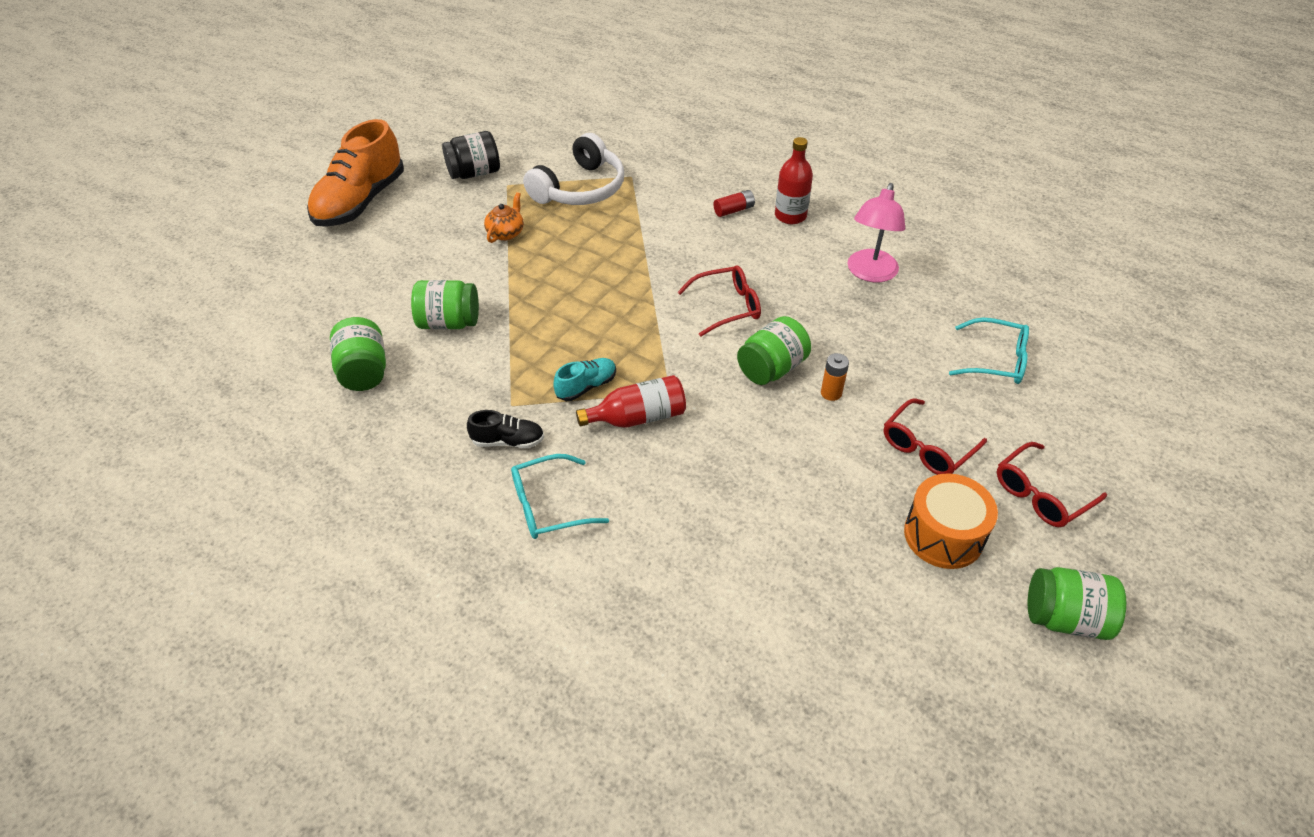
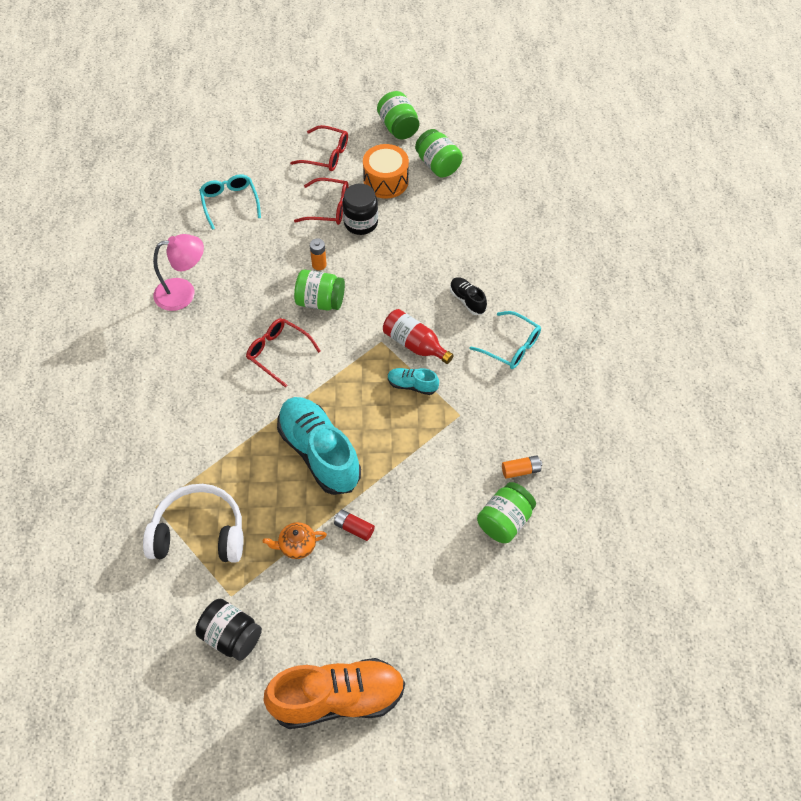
camera: 125 degrees left, 10 degrees up
(396, 416) = (521, 470): none -> orange battery
(449, 322) = (421, 506): green jar -> green jar (438, 165)
(508, 441) = (487, 396): black shoe -> black shoe (467, 300)
(579, 284) = (319, 453): none -> turquoise shoe
(734, 210) = (158, 407): red battery -> red battery (354, 528)
(790, 216) = (142, 368): red bottle -> none
(876, 466) = (361, 223): none -> black jar

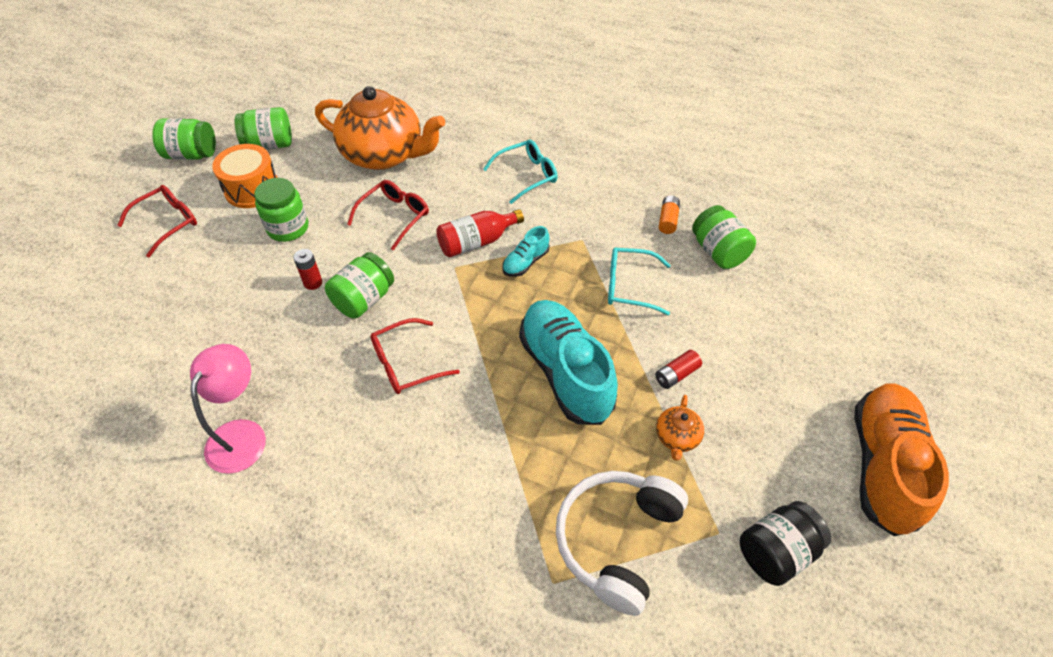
camera: 65 degrees left, 5 degrees down
(230, 202) = (146, 335): turquoise glasses -> turquoise glasses (629, 286)
(319, 264) = (313, 283): orange battery -> red battery
(319, 453) = (565, 372): turquoise shoe -> turquoise shoe turned 75 degrees clockwise
(329, 208) = (243, 247): red glasses -> red glasses (394, 216)
(361, 223) = (288, 228): black jar -> green jar
(467, 300) = (452, 185): black shoe -> none
(473, 240) = (384, 154): none -> orange teapot

